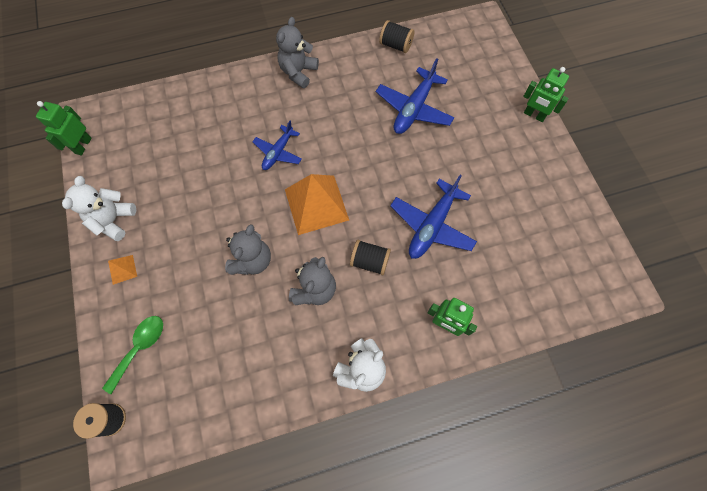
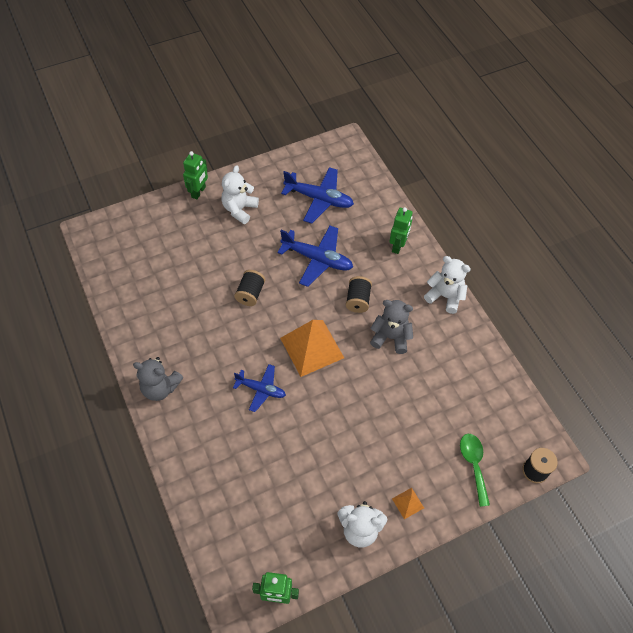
camera: 100 degrees left, 10 degrees down
(140, 348) = (473, 465): green spoon -> green spoon turned 60 degrees clockwise
(252, 260) = (375, 390): grey teddy bear -> none
(395, 45) = (121, 302): black spool -> black spool (250, 294)
(414, 108) = (199, 281): blue plane -> blue plane (319, 199)
(508, 153) = (239, 209): none -> white teddy bear

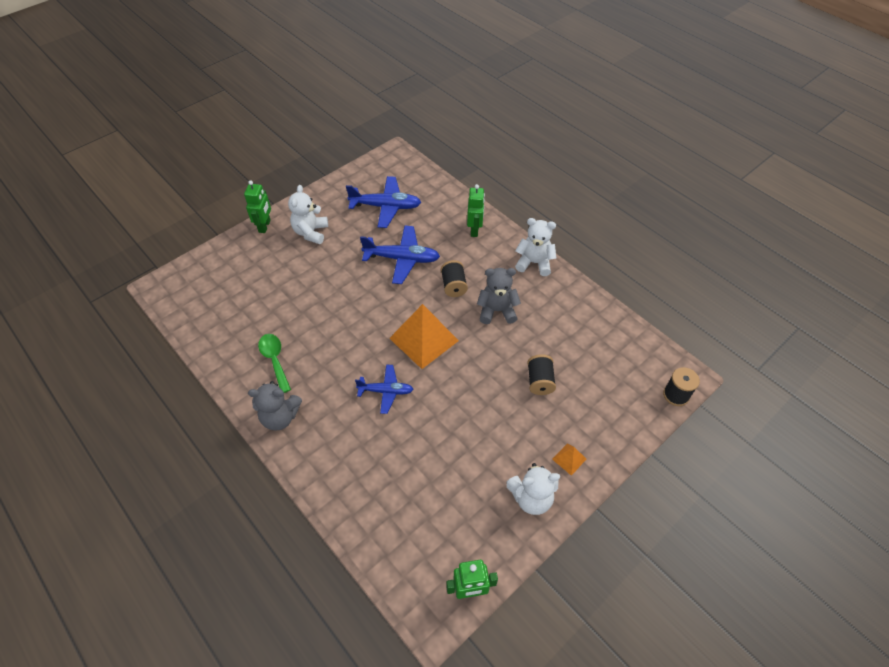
camera: 15 degrees left, 5 degrees down
(250, 294) = (346, 305): black spool -> black spool (539, 381)
(473, 465) = (618, 405): green spoon -> green spoon (275, 360)

